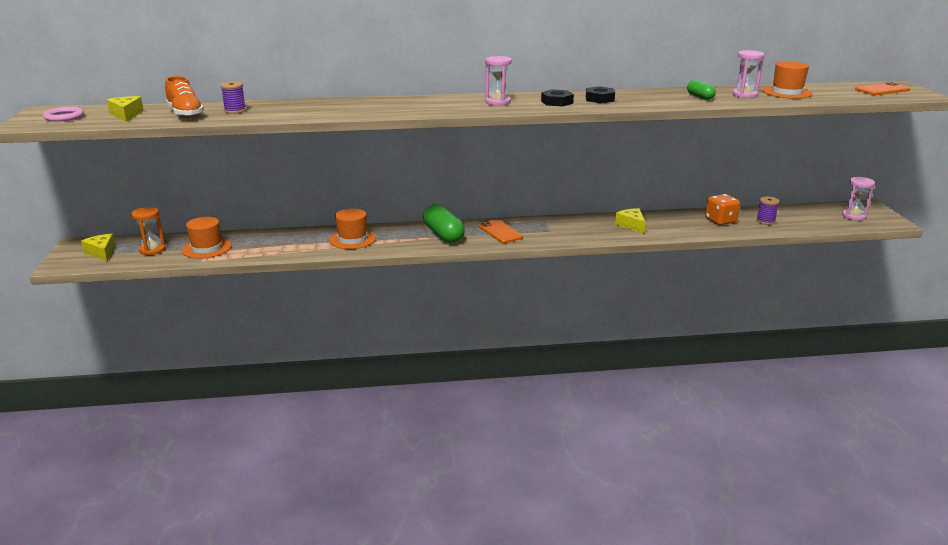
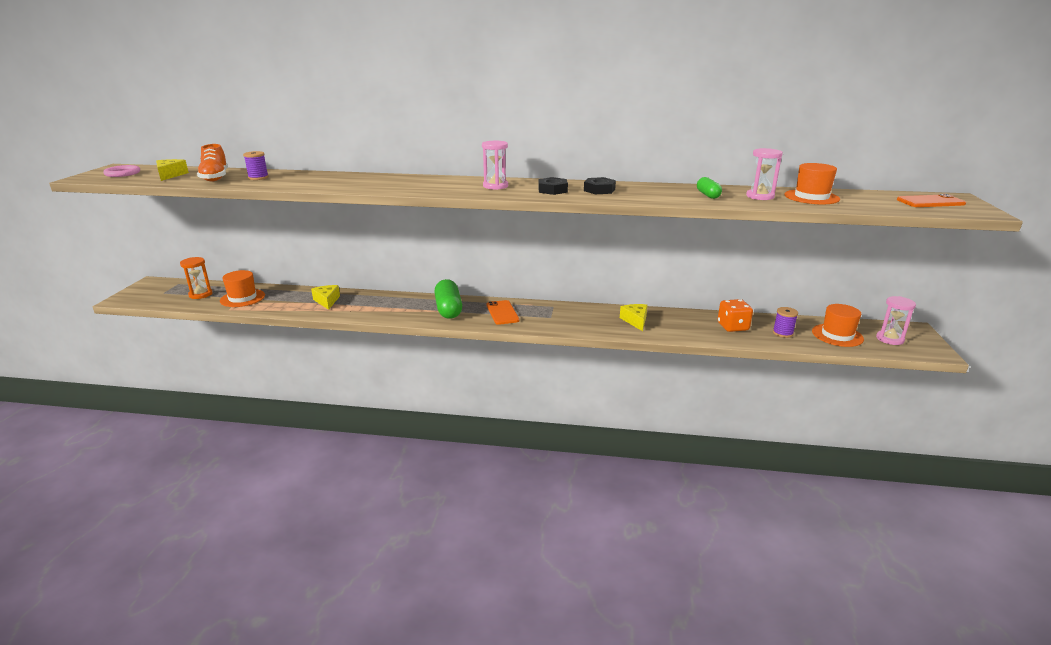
camera: 15 degrees right, 0 degrees up
(102, 253) = (161, 292): yellow cheese -> yellow cheese (327, 301)
(352, 239) = (366, 304): orange hat -> orange hat (837, 335)

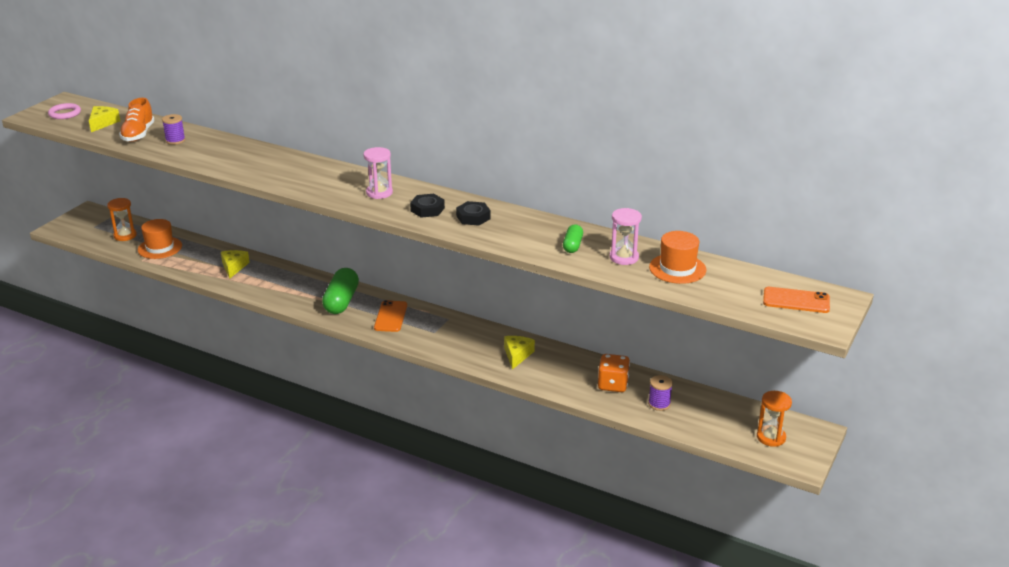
camera: 20 degrees right, 5 degrees up
(837, 335) = (717, 420): orange hat -> none
(889, 339) = (771, 437): pink hourglass -> orange hourglass

